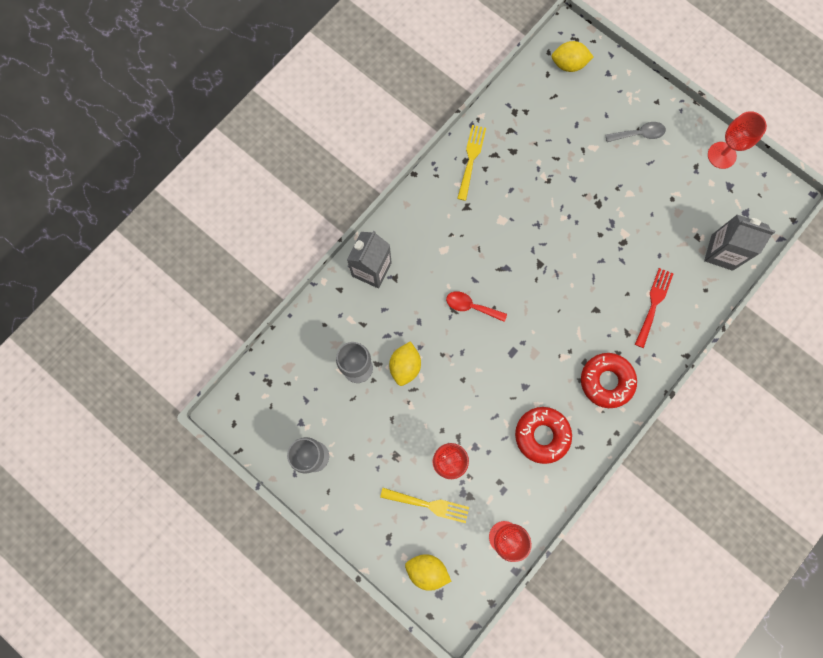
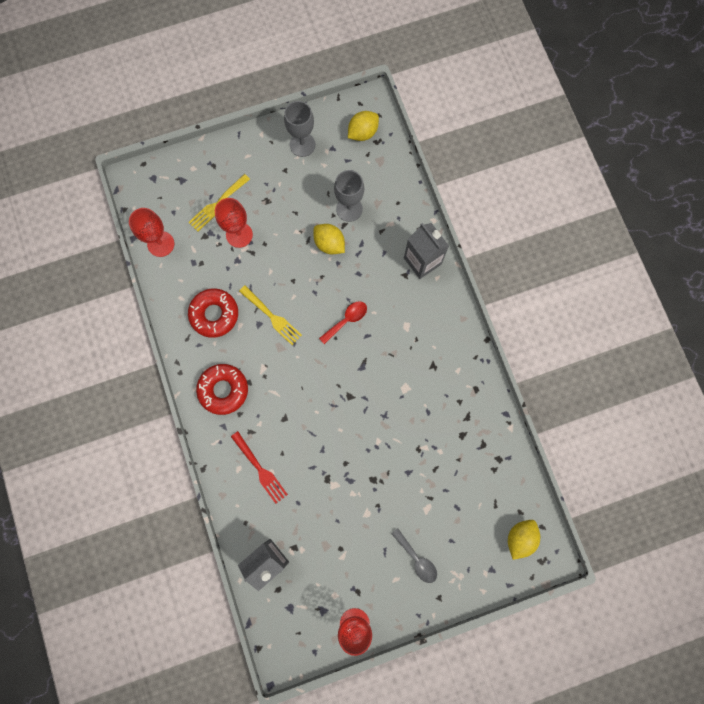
camera: 120 degrees right, 0 degrees up
(427, 570) = (174, 179): yellow lemon -> yellow lemon (363, 133)
(471, 159) = (474, 394): yellow fork -> yellow fork (272, 317)
(639, 134) = (417, 559): grey spoon -> grey spoon turned 60 degrees counterclockwise

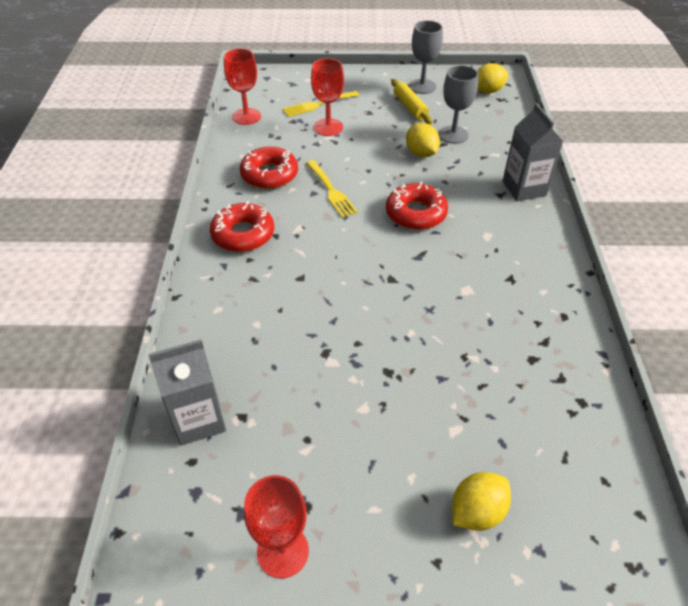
camera: 20 degrees right, 30 degrees down
(260, 469) = (244, 317): red fork -> none
(301, 181) = (410, 107): none -> yellow rolling pin
(346, 320) = (416, 213): red spoon -> red donut
(417, 559) = (418, 491): grey spoon -> none
(520, 538) = (598, 518): yellow lemon -> yellow lemon (477, 512)

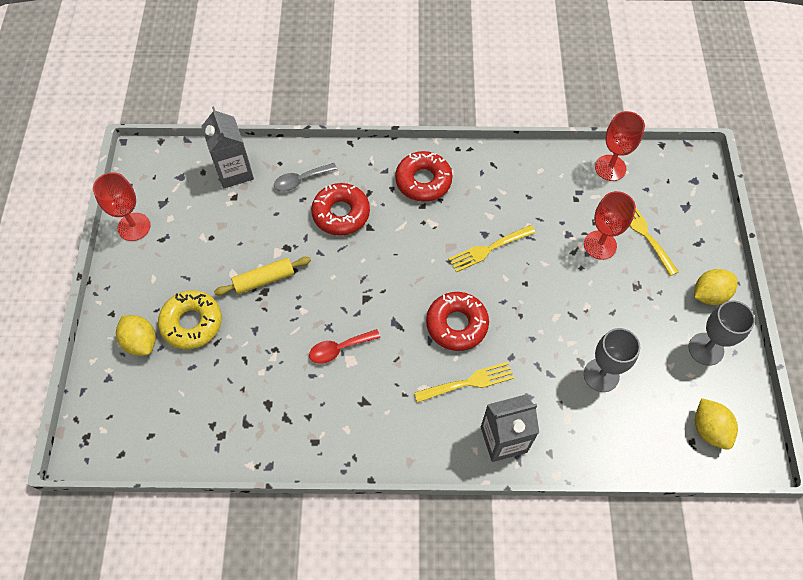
camera: 90 degrees right, 15 degrees up
(225, 343) = (301, 180): none -> grey spoon
(269, 174) = (511, 195): red donut -> red donut (341, 213)
(410, 107) = (654, 331): yellow rolling pin -> yellow rolling pin (264, 279)
(421, 153) = (560, 337): yellow lemon -> yellow lemon (709, 294)
(440, 449) = (192, 323): none -> yellow donut
(455, 299) = (339, 349): none -> red spoon
(475, 207) = (468, 382): none -> yellow fork

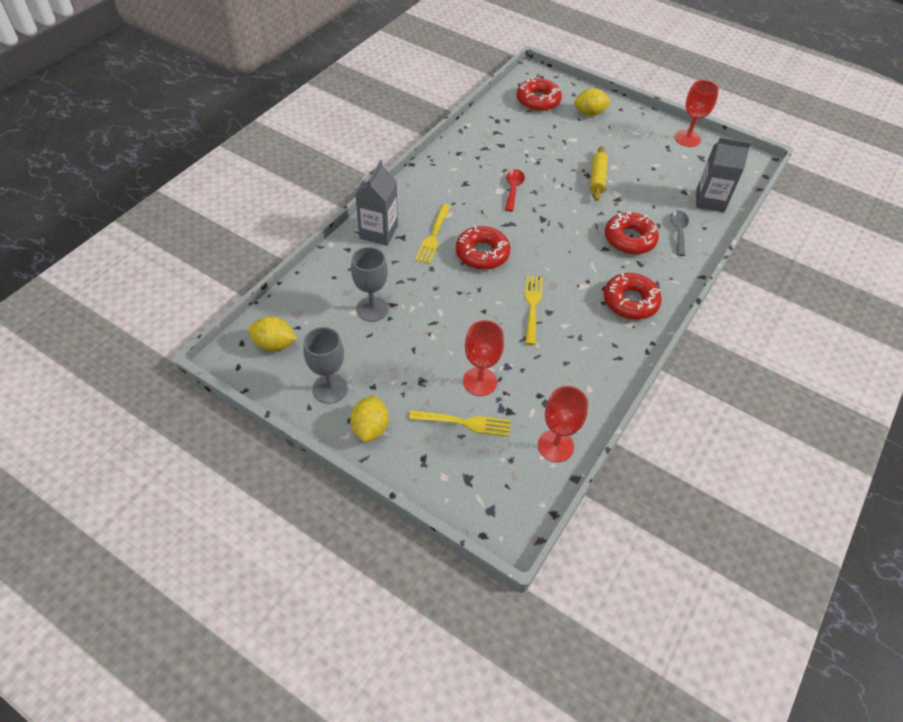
camera: 120 degrees right, 10 degrees down
(147, 412) = (538, 100): none -> red donut
(192, 323) = (587, 136): yellow donut -> none

